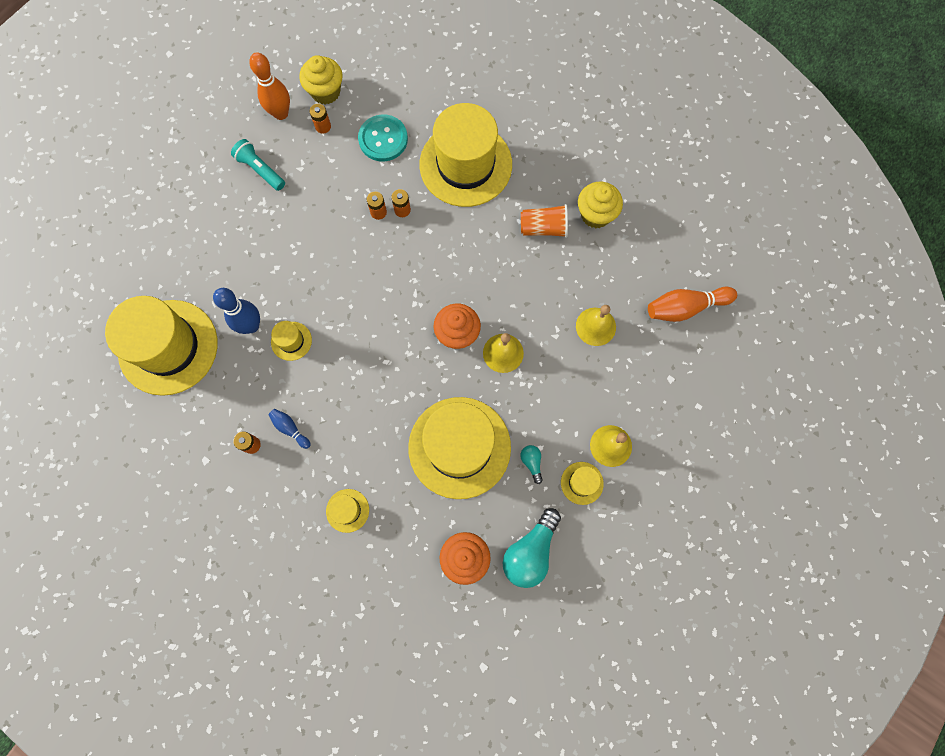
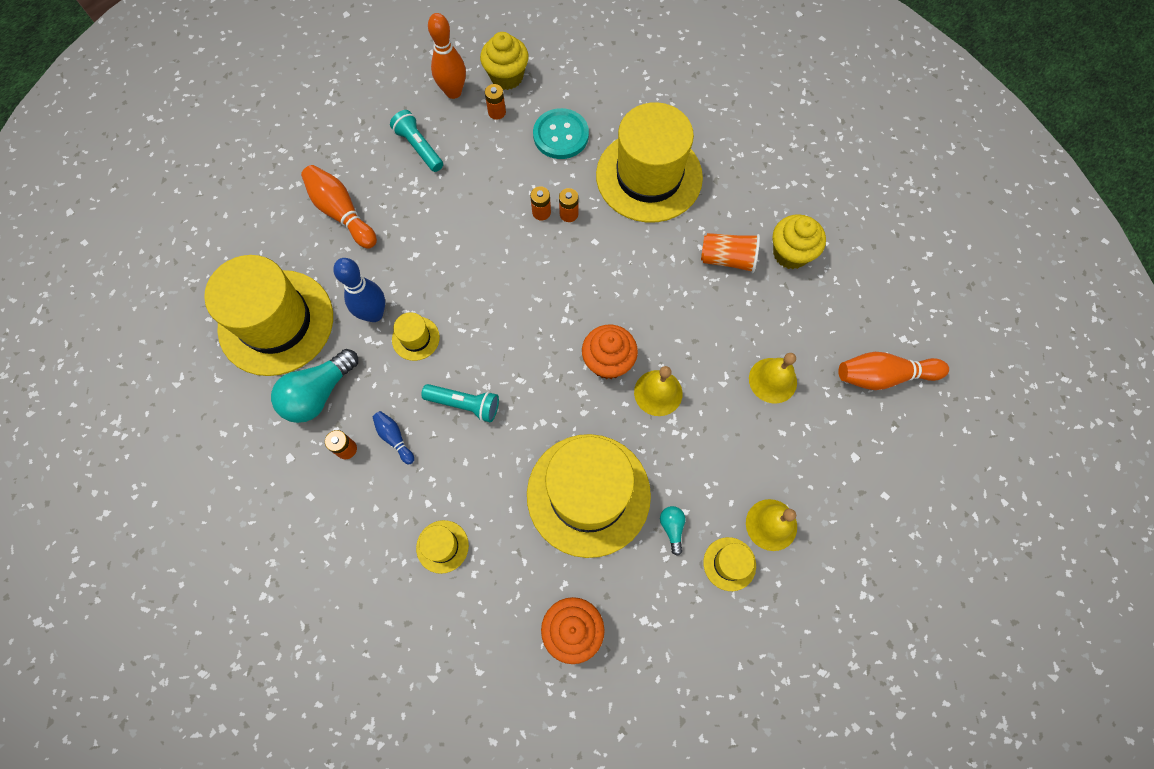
camera: 10 degrees right, 5 degrees down
(204, 240) = (342, 213): none -> orange bowling pin
(343, 390) = (464, 404): none -> turquoise flashlight
(530, 551) = (654, 637): turquoise light bulb -> turquoise light bulb (319, 393)

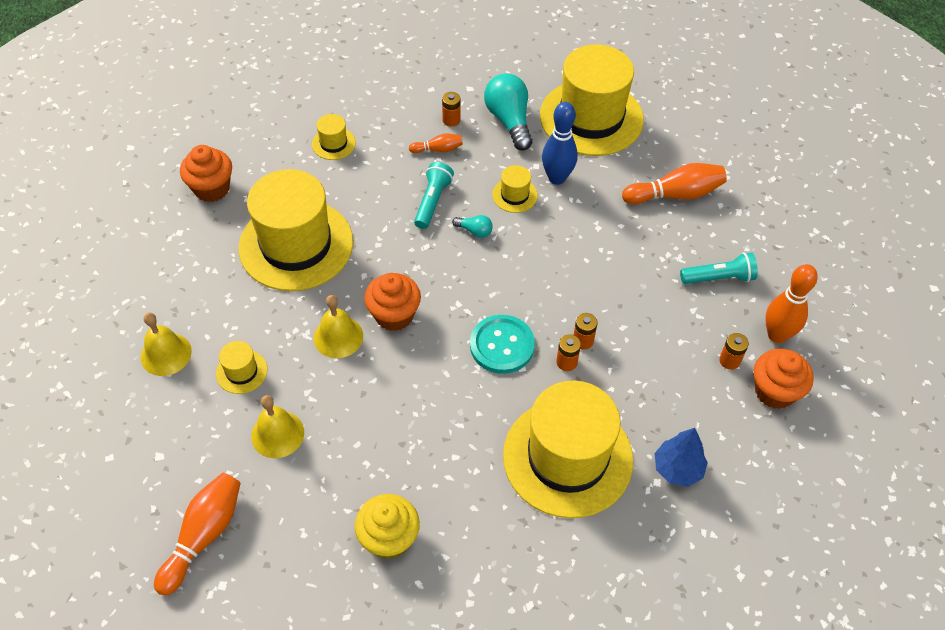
camera: 120 degrees right, 15 degrees down
(394, 438) = (438, 149): blue bowling pin -> orange bowling pin
(464, 404) = (432, 201): turquoise flashlight -> turquoise flashlight turned 150 degrees clockwise
(506, 77) = (774, 391): yellow cupcake -> orange cupcake
(561, 135) = (667, 403): turquoise button -> turquoise button (502, 345)
(610, 109) = (677, 469): none -> blue tree
(672, 528) = (224, 285): turquoise light bulb -> turquoise light bulb (474, 231)
(727, 259) = (424, 473): orange cup -> none
(729, 564) = (165, 307): yellow hat -> yellow hat (241, 371)

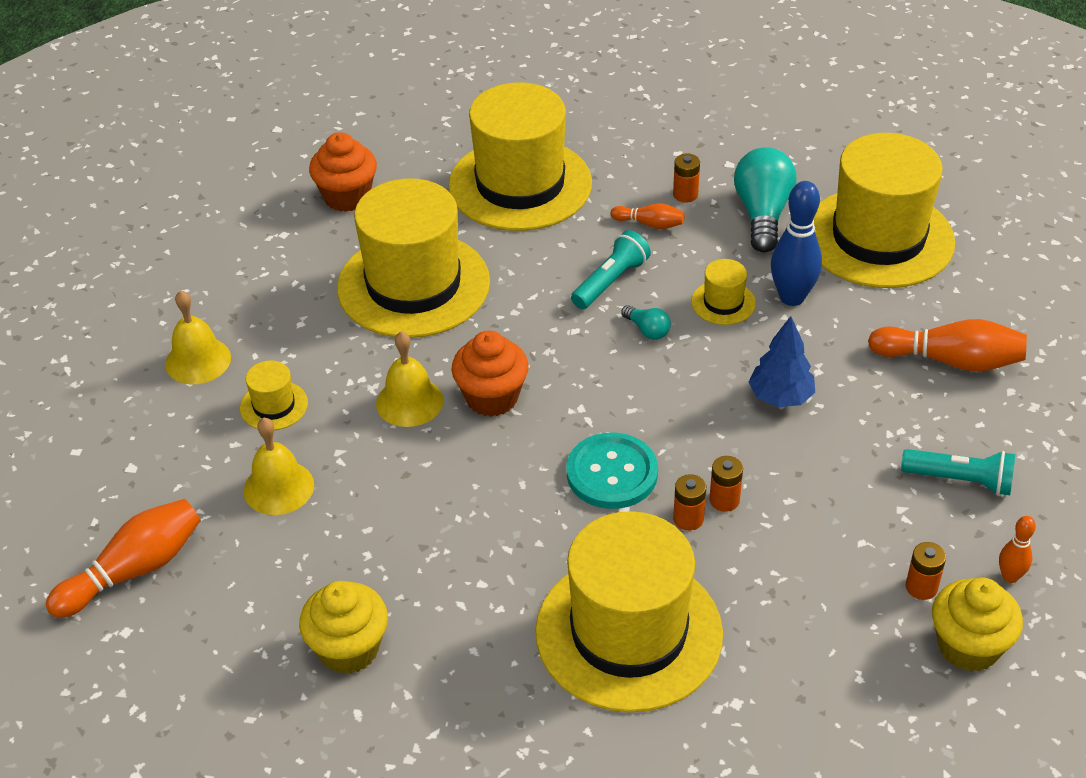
camera: 25 degrees right, 10 degrees down
(333, 143) = (520, 184): yellow hat -> yellow hat, size x2.42
(677, 469) = (774, 696): blue tree -> blue tree (780, 397)
(774, 391) = (968, 646): orange cupcake -> yellow cupcake
(777, 335) = (1010, 577): orange bowling pin -> orange bowling pin, size x0.54

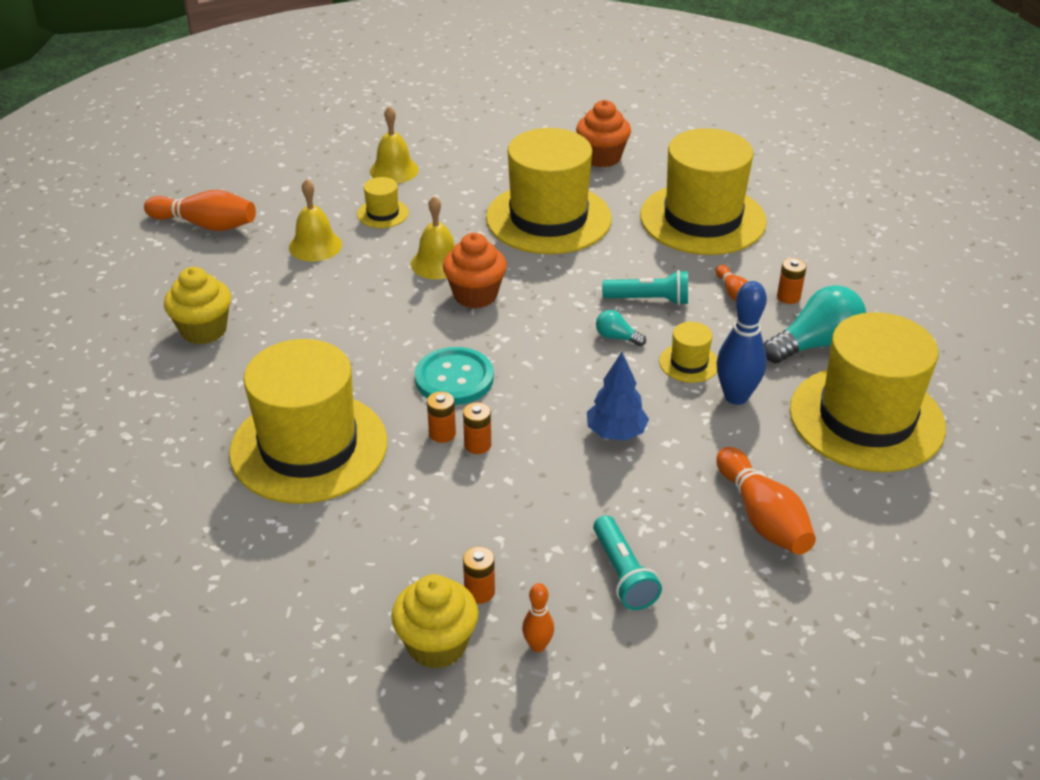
camera: 55 degrees right, 5 degrees down
(647, 330) = (617, 337): turquoise light bulb -> turquoise light bulb turned 105 degrees clockwise

